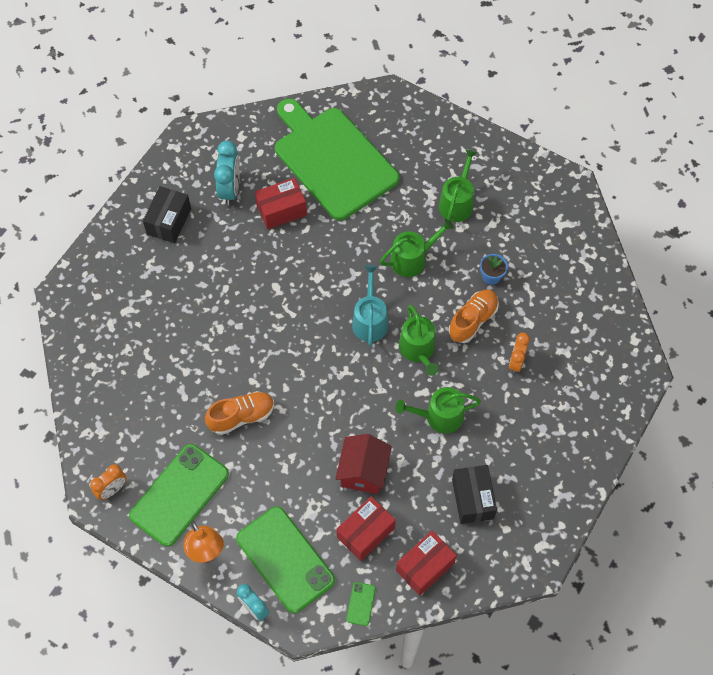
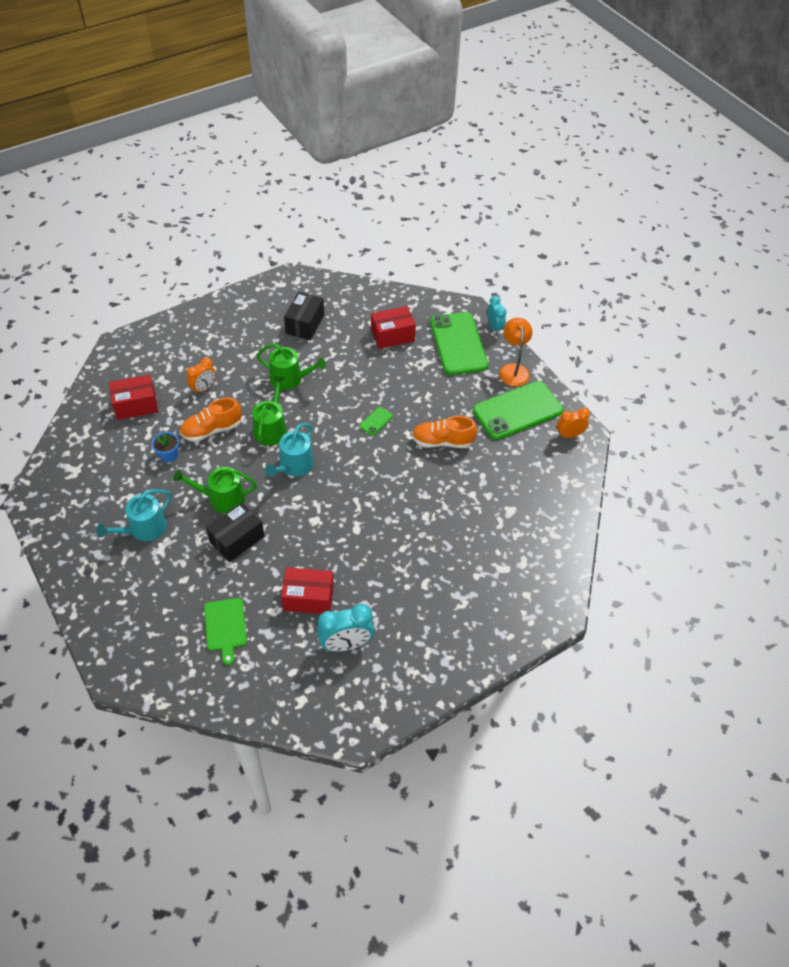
camera: 155 degrees left, 10 degrees down
(169, 221) = (424, 638): black box -> black box (237, 539)
(230, 189) = (346, 644): turquoise clock -> turquoise clock turned 135 degrees counterclockwise
(332, 160) = (225, 627): green cutting board -> green cutting board, size x0.42
(361, 604) = (420, 302): green phone -> green phone (376, 421)
(363, 472) = (370, 369): red house -> none
(425, 567) = (365, 303): red box -> red box (136, 405)
(457, 202) = (144, 529): green watering can -> turquoise watering can

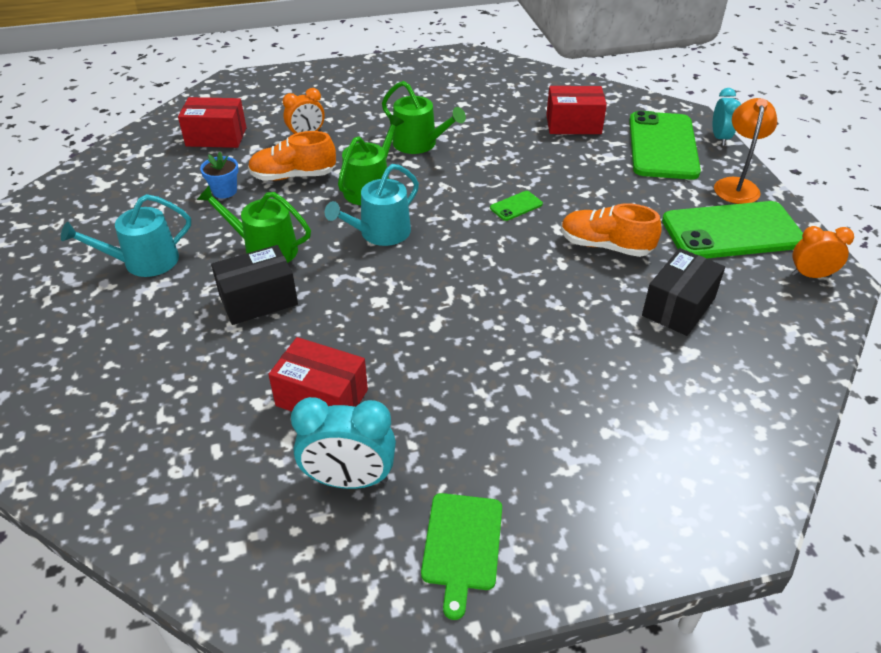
camera: 20 degrees right, 10 degrees down
(225, 627) = (179, 407): green cutting board -> green cutting board (462, 545)
(305, 324) = (463, 97): black box -> black box (678, 307)

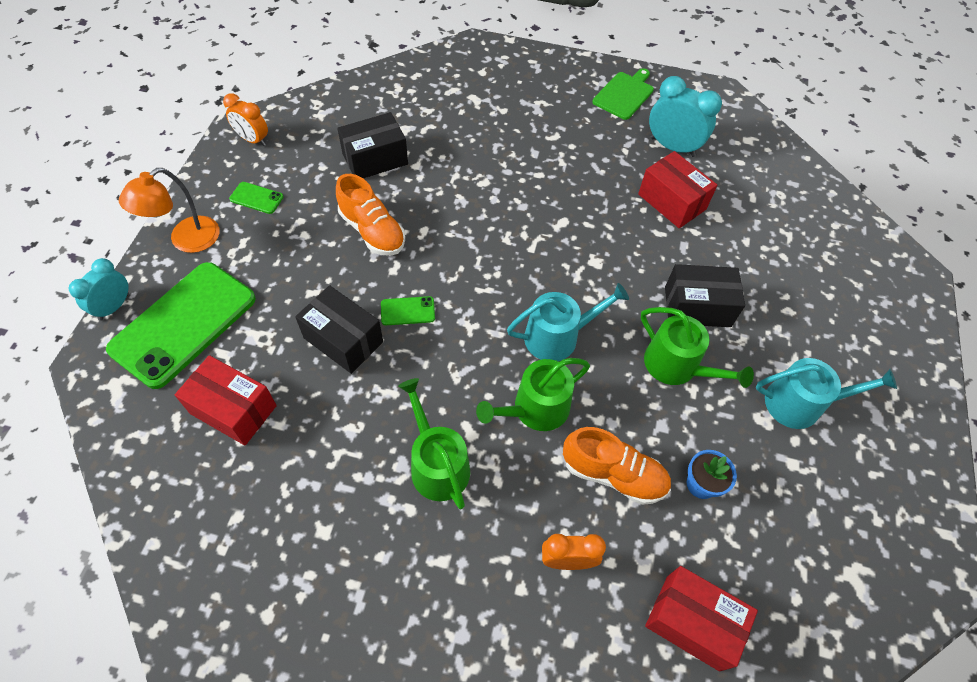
camera: 155 degrees left, 15 degrees up
(545, 175) = (343, 340): none -> black box
(732, 231) = (256, 198): green phone -> green phone, size x0.40

